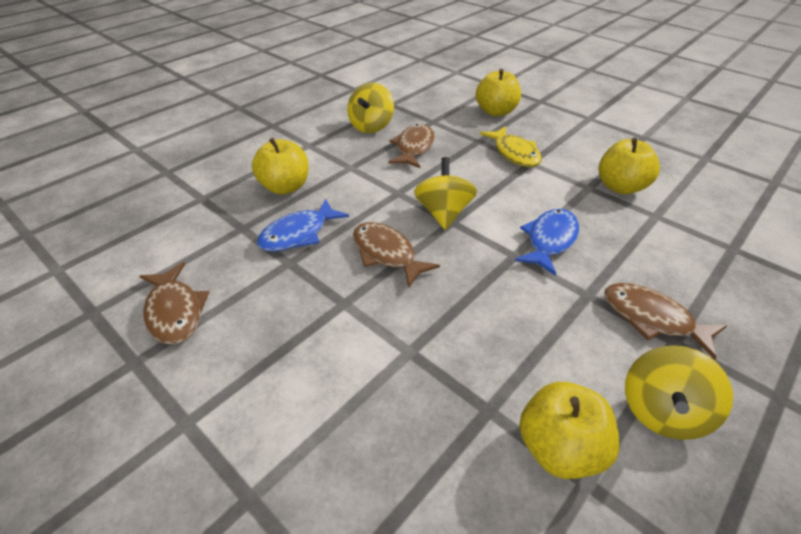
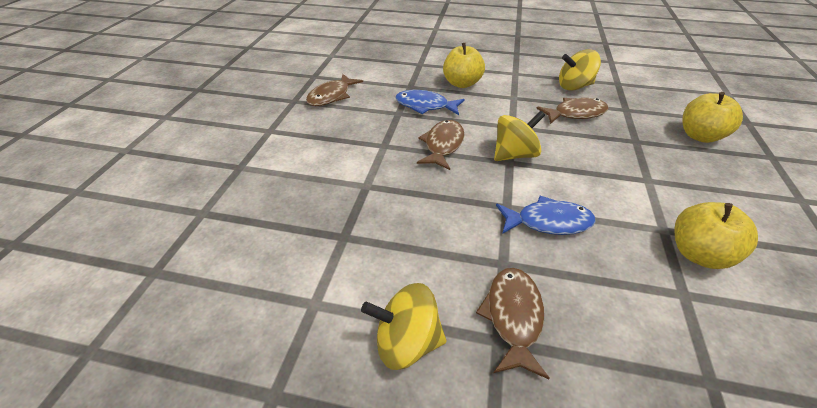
camera: 60 degrees right, 0 degrees up
(514, 153) = (648, 166): yellow fish -> none
(559, 448) = (333, 282): yellow apple -> none

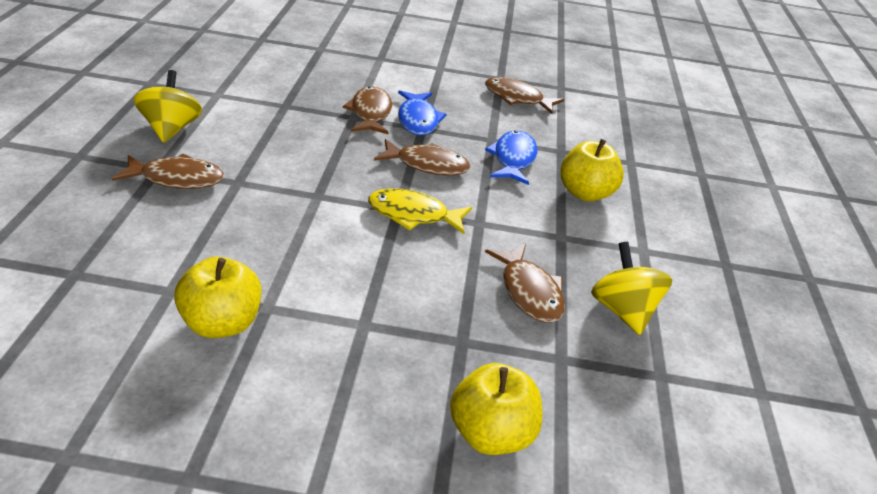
camera: 80 degrees right, 5 degrees down
(358, 174) = (370, 113): none -> brown fish
(514, 154) = (413, 215): yellow spinning top -> yellow fish
(548, 222) = (290, 219): blue fish -> blue fish (418, 120)

